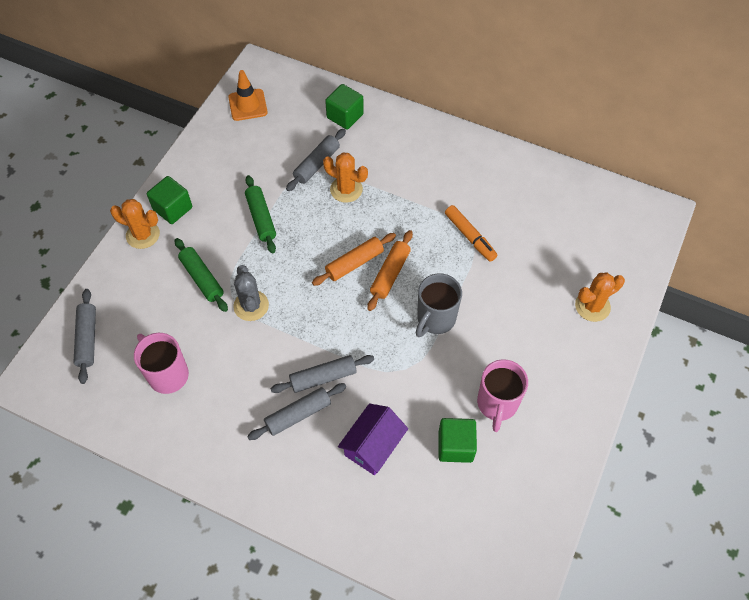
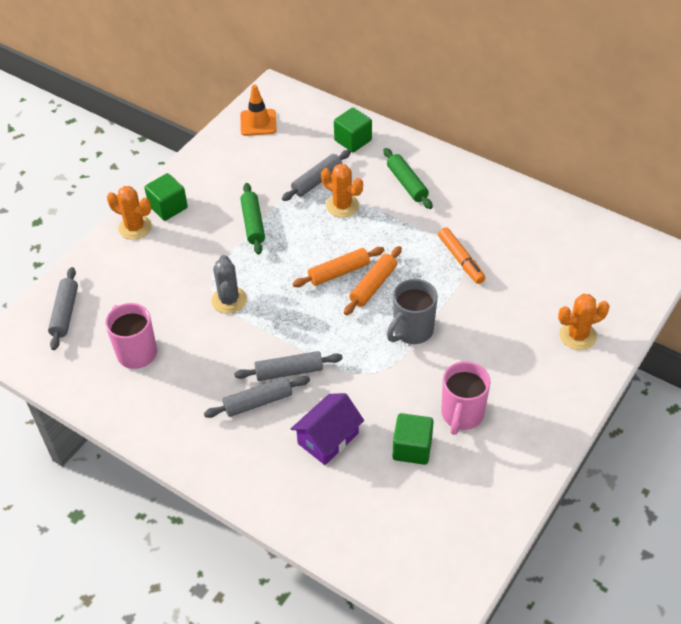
camera: 10 degrees right, 10 degrees down
(202, 278) = (185, 271): green rolling pin -> green rolling pin (407, 184)

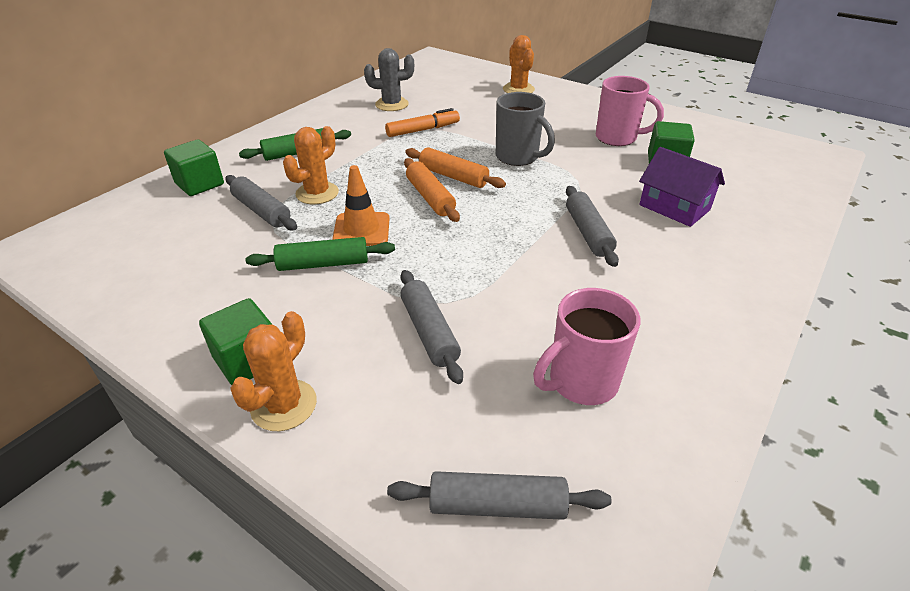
camera: 90 degrees left, 10 degrees down
(229, 300) = (471, 283): grey cactus -> grey cactus (392, 104)
(258, 123) = (99, 262): orange traffic cone -> orange traffic cone (361, 230)
(258, 402) = (641, 255): grey rolling pin -> grey rolling pin (429, 332)

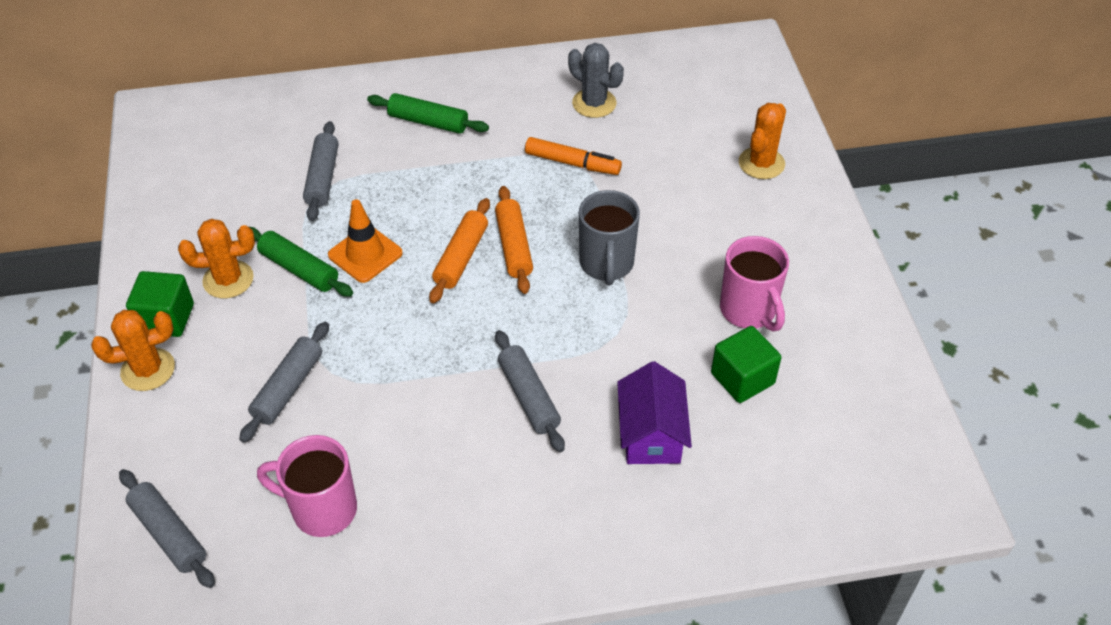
camera: 45 degrees right, 10 degrees up
(200, 184) = (315, 112): green cube -> none
(317, 193) = (383, 186): orange cactus -> orange cactus (228, 279)
(588, 233) = (528, 397): grey rolling pin -> grey rolling pin turned 60 degrees counterclockwise

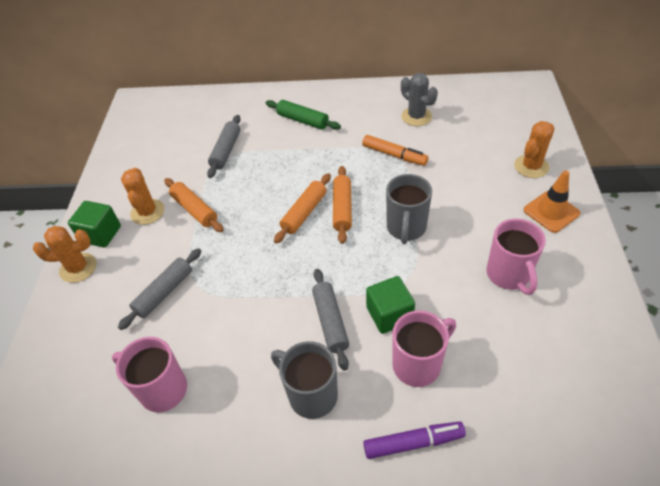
camera: 15 degrees right, 0 degrees up
(169, 534) = (53, 391): grey rolling pin -> none
(228, 279) = (147, 212): orange cactus -> orange cactus turned 75 degrees clockwise
(299, 269) = (194, 210): green rolling pin -> orange rolling pin
(365, 254) = (240, 204): orange traffic cone -> orange traffic cone (551, 212)
(522, 488) = (311, 394): none -> grey mug
(651, 434) = (418, 364): purple house -> pink mug
(660, 523) = (413, 442): none -> purple marker
(742, 378) = (497, 328): green cube -> green cube (389, 314)

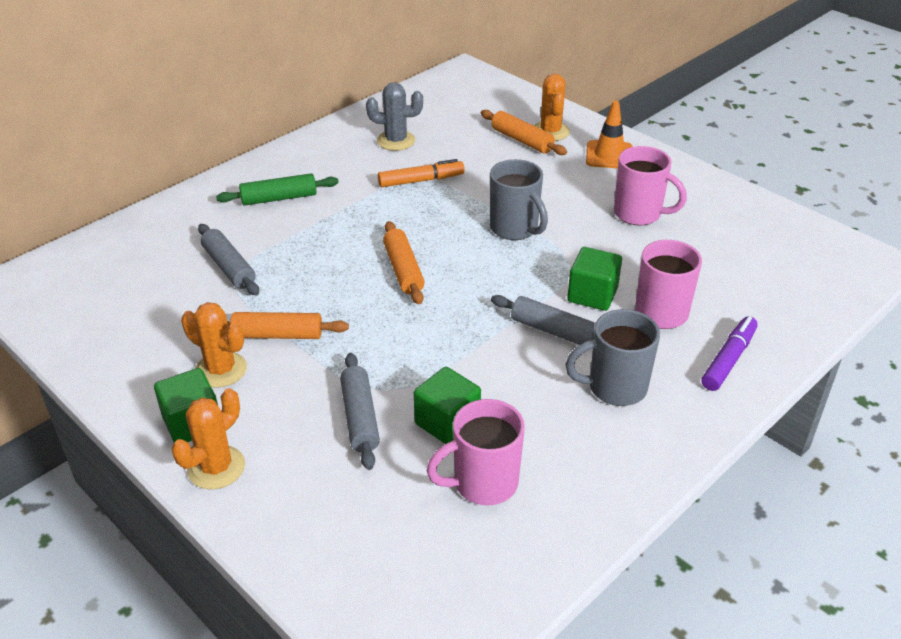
camera: 50 degrees left, 10 degrees down
(196, 333) = (447, 422): none -> green cube
(342, 208) = (436, 246): orange rolling pin -> orange rolling pin (522, 140)

